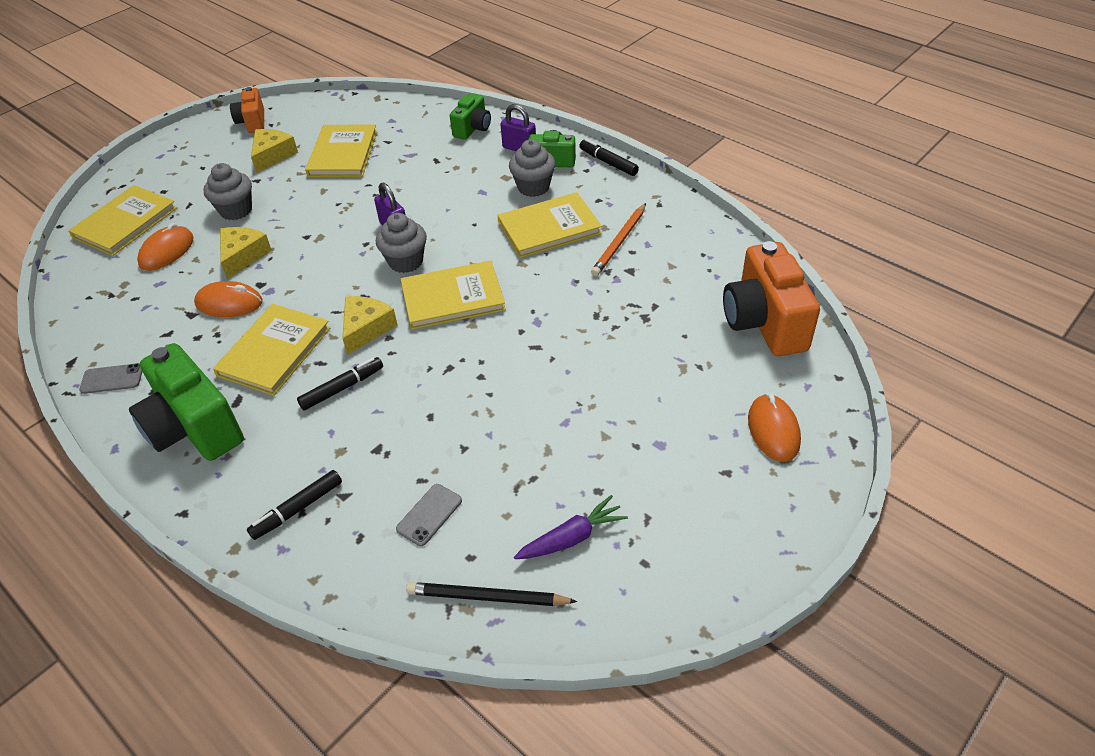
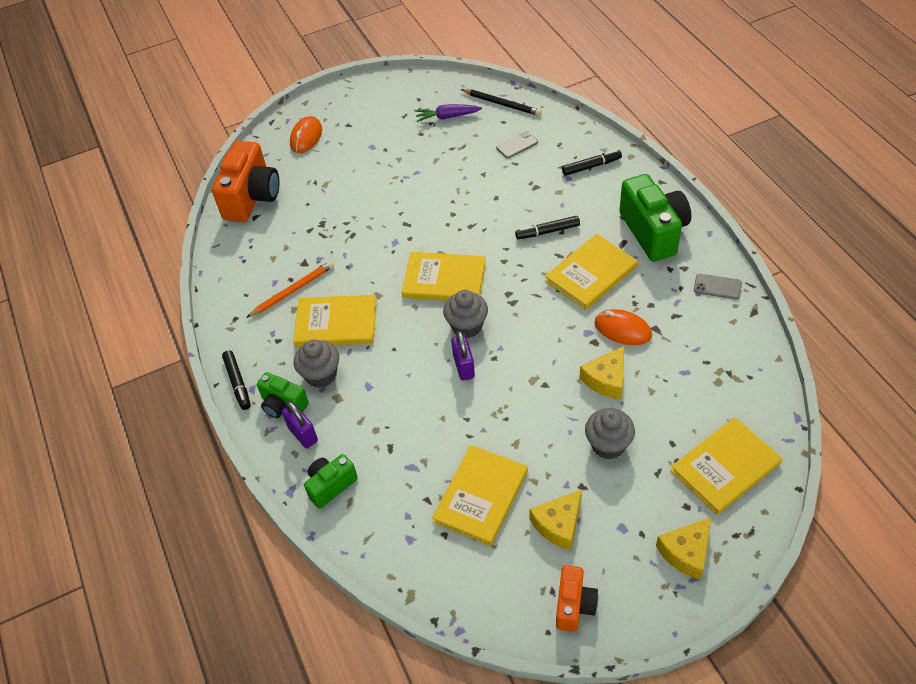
camera: 155 degrees left, 5 degrees up
(167, 251) = (679, 409): orange mouse -> none
(366, 329) = (518, 272): yellow cheese -> yellow cheese (686, 552)

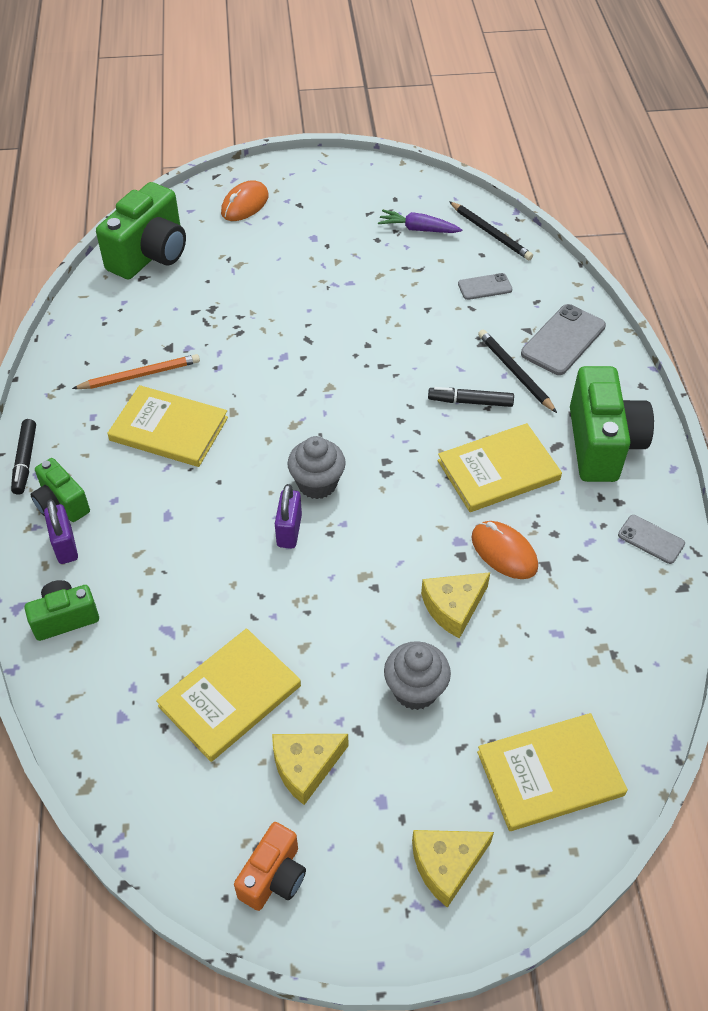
camera: 15 degrees right, 0 degrees up
(252, 197) = (150, 255): orange camera -> green camera
(321, 375) = (121, 483): grey cupcake -> none
(444, 280) = (318, 419): yellow book -> none
(569, 200) = (515, 372): none -> black pencil
(591, 166) = (563, 340): black marker -> grey phone

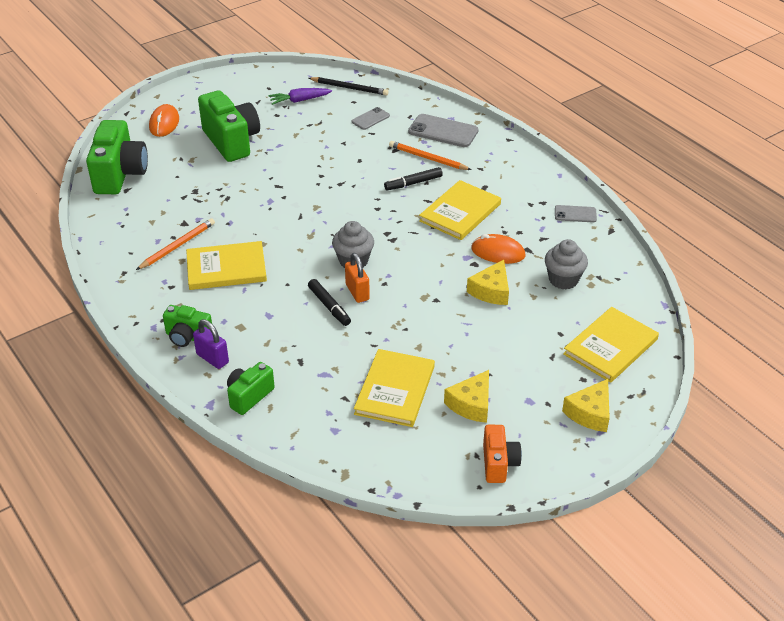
camera: 30 degrees left, 10 degrees down
(25, 461) = (138, 324): black marker -> black marker (329, 306)
(289, 531) = (357, 292): purple padlock -> orange padlock
(415, 690) = (503, 340): grey cupcake -> grey cupcake (563, 279)
(515, 372) = (428, 158): black pencil -> orange pencil
(563, 340) = (443, 131): grey phone -> grey phone turned 75 degrees counterclockwise
(602, 444) = (510, 177): green camera -> green camera (232, 141)

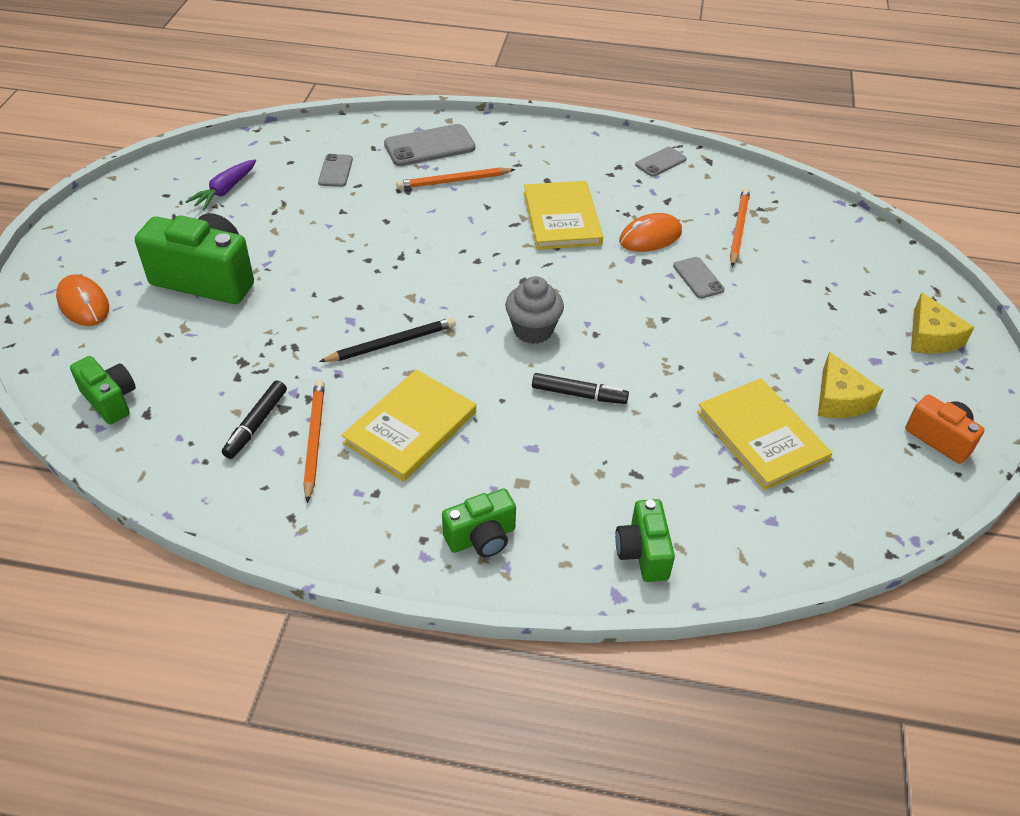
camera: 45 degrees left, 5 degrees up
(120, 174) = (110, 400): green camera -> green camera, size x0.56
(212, 358) = (544, 541): purple padlock -> none
(349, 88) = (264, 149): black pencil -> black pencil (391, 343)
(357, 292) = (584, 360): orange padlock -> none
(413, 183) = (475, 214): black marker -> black marker (256, 424)
(491, 291) = (698, 278): yellow cheese -> grey phone
(563, 279) = (738, 229): grey cupcake -> orange pencil
(610, 347) = (859, 266): yellow book -> none

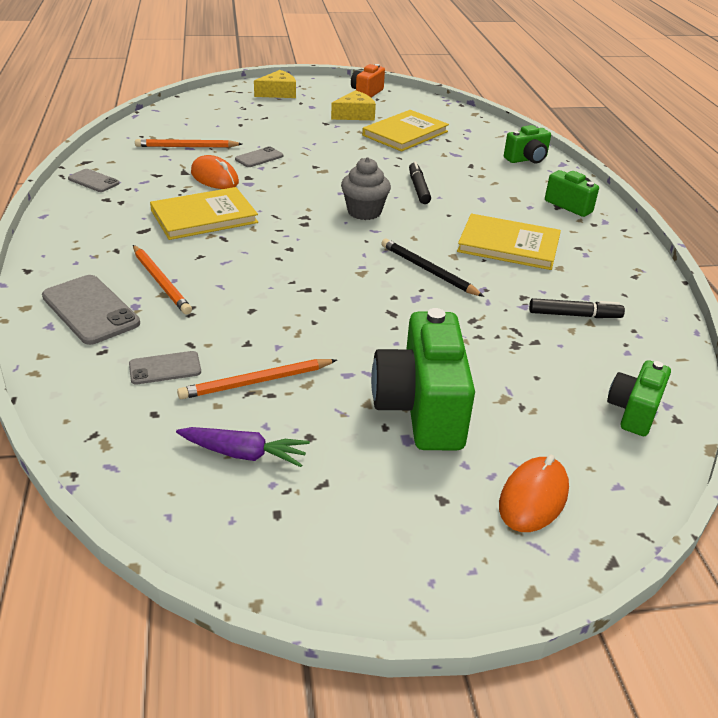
camera: 110 degrees left, 10 degrees down
(314, 440) = (561, 283): orange pencil -> orange pencil (256, 382)

